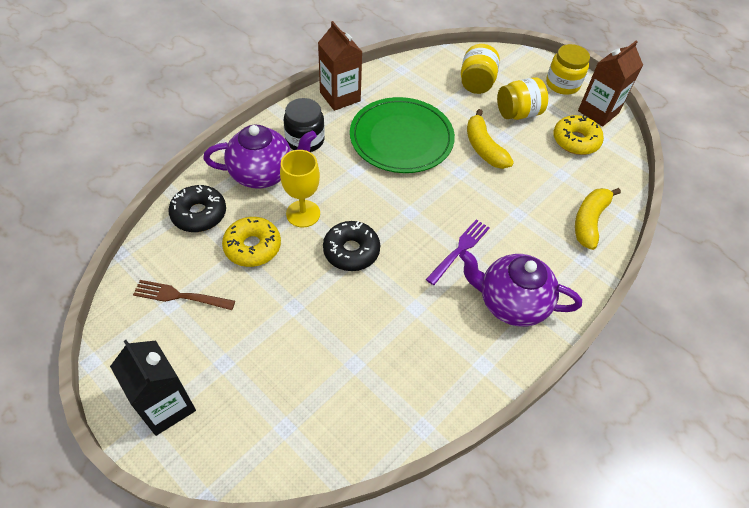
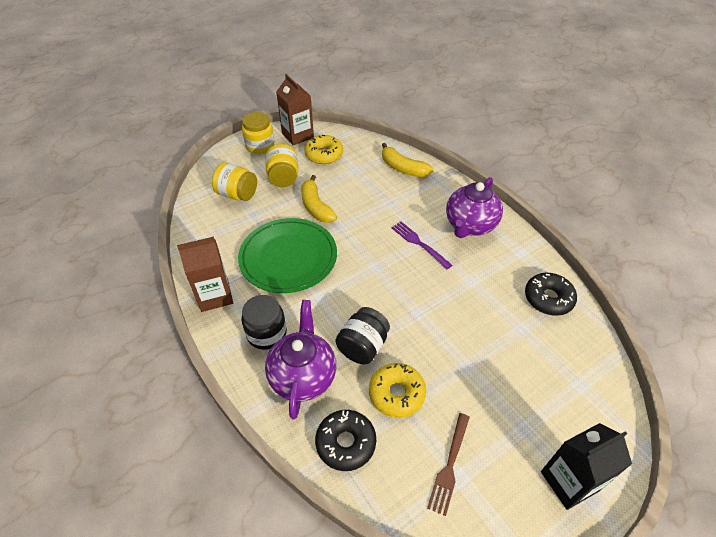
camera: 75 degrees left, 5 degrees down
(303, 213) = (363, 346): yellow goblet -> black jar
(351, 251) = (411, 315): black donut -> black donut (548, 298)
(483, 148) = (316, 206): yellow banana -> yellow banana turned 75 degrees clockwise

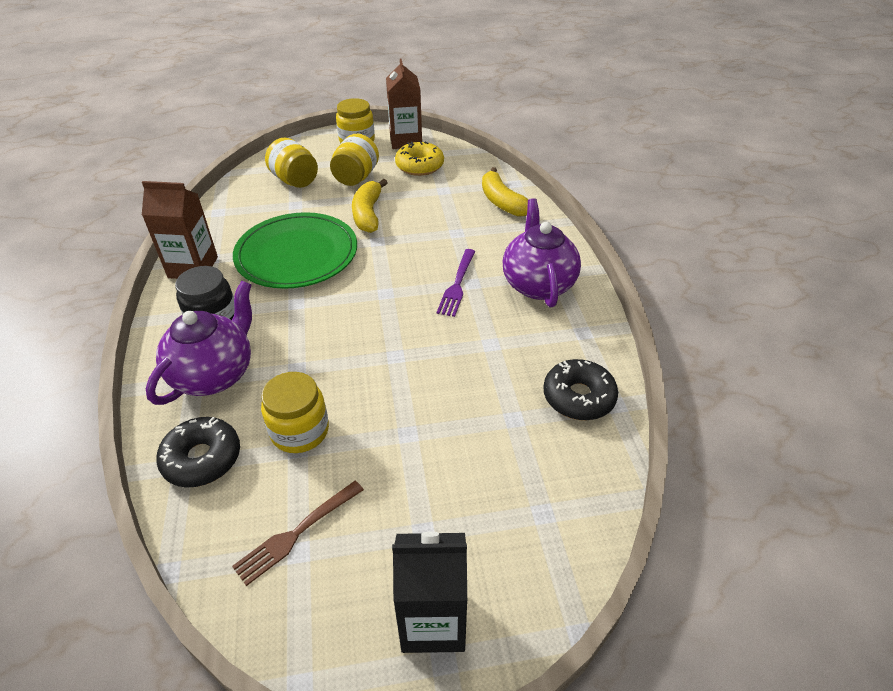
camera: 25 degrees right, 5 degrees down
(363, 346) = (303, 368): black jar -> none
(396, 394) = (300, 431): yellow donut -> yellow jar
(419, 243) = (457, 284): purple fork -> purple fork turned 150 degrees counterclockwise
(470, 225) = (538, 284): purple teapot -> purple teapot turned 120 degrees clockwise

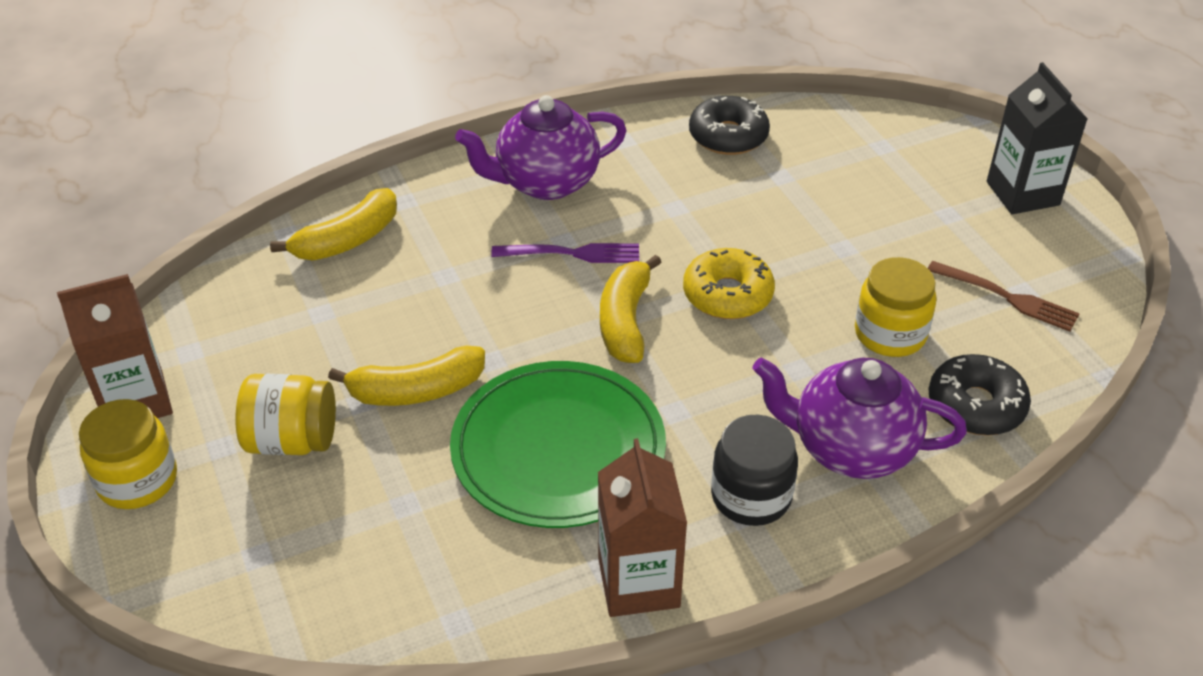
camera: 105 degrees left, 0 degrees up
(295, 180) = (316, 534): yellow jar -> none
(383, 297) = (625, 321): none -> yellow banana
(419, 166) = (239, 359): yellow donut -> yellow donut (727, 294)

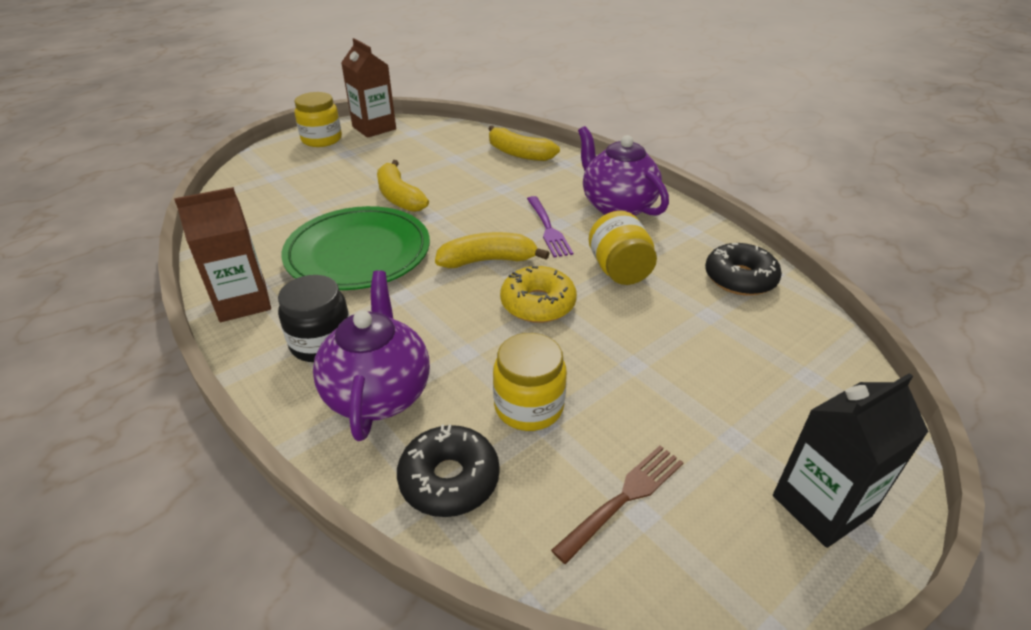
camera: 75 degrees right, 5 degrees down
(292, 440) = (353, 170): yellow jar -> yellow jar (619, 270)
(1007, 297) = (623, 498): brown fork -> brown fork turned 150 degrees counterclockwise

